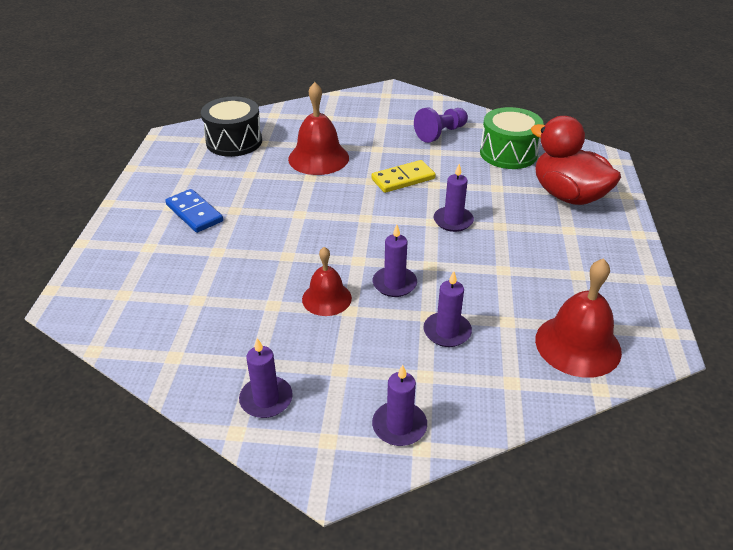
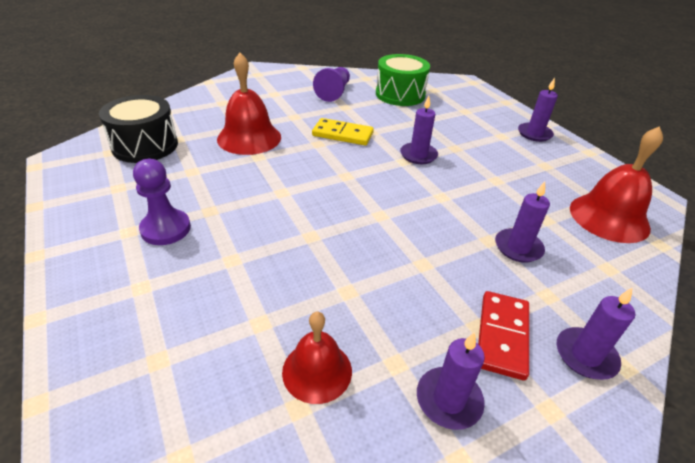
camera: 35 degrees left, 0 degrees up
(194, 213) = (166, 229): blue domino -> purple pawn
(326, 298) = (391, 262): red bell -> red bell (317, 371)
(350, 383) = (502, 336): none -> red domino
(394, 284) = (433, 223): purple candle -> purple candle (534, 134)
(403, 179) = (342, 134): yellow domino -> yellow domino turned 75 degrees clockwise
(568, 195) = (473, 112): red duck -> none

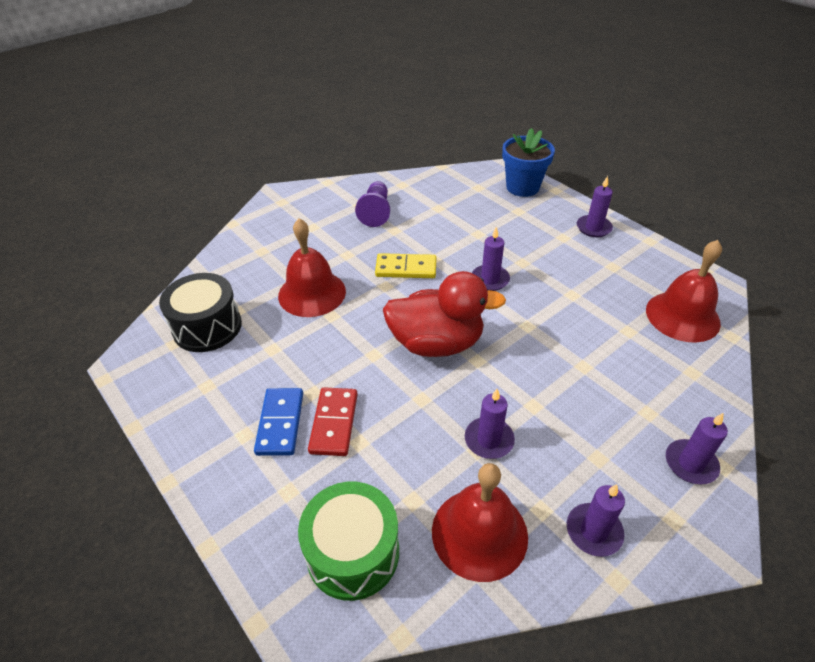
camera: 10 degrees left, 5 degrees up
(166, 229) = (280, 423): purple pawn -> blue domino
(317, 371) = (479, 533): red bell -> red bell, size x1.58
(346, 194) = (436, 343): none -> red duck
(400, 94) = (445, 201): green drum -> green drum (353, 552)
(475, 95) = (522, 187): none -> blue flower pot
(502, 336) = (620, 462): red domino -> red domino (334, 423)
(518, 247) = (611, 368): purple candle -> purple candle (489, 440)

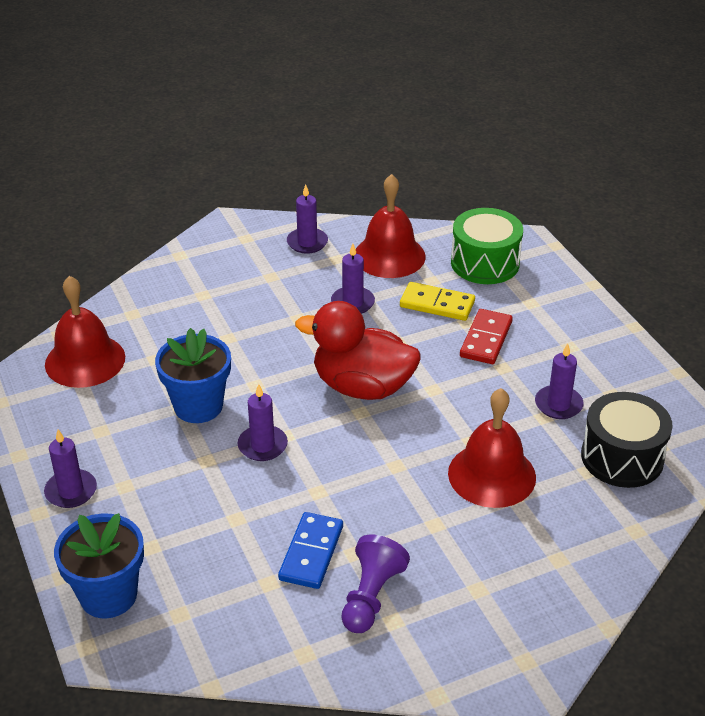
camera: 165 degrees left, 5 degrees down
(280, 423) = (536, 348): blue domino -> blue domino (311, 553)
(406, 268) = (361, 484): yellow domino -> yellow domino (437, 304)
(559, 298) = (198, 406): none -> blue flower pot
(690, 464) = (202, 260): purple candle -> purple candle (558, 404)

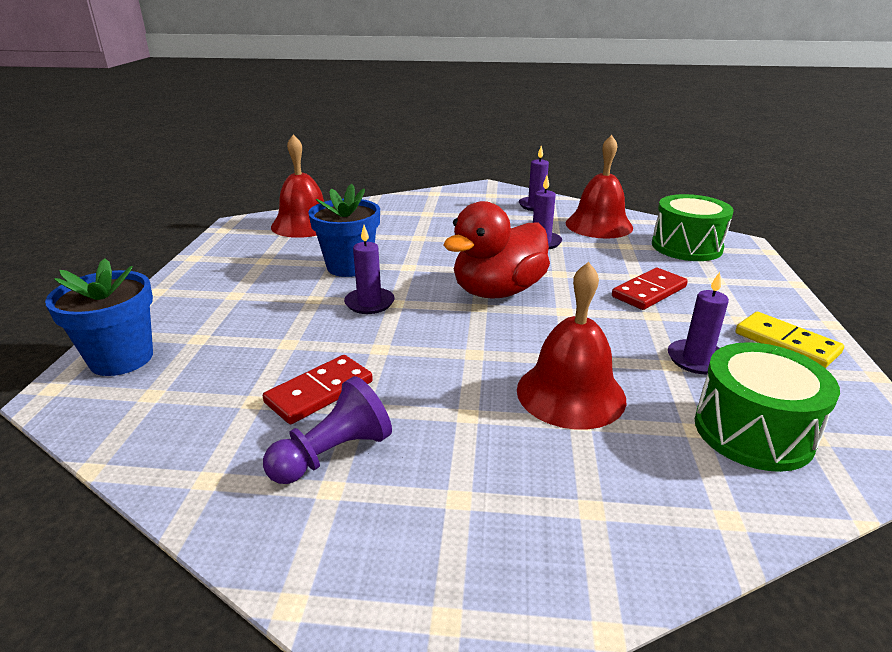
camera: 30 degrees right, 10 degrees down
(71, 491) = (195, 286): purple candle -> none
(311, 553) = (319, 392): blue domino -> red domino
(362, 387) = (498, 291): red duck -> red duck turned 90 degrees counterclockwise
(437, 304) = (618, 260): yellow domino -> yellow domino (786, 343)
(622, 457) = (753, 431): black drum -> green drum

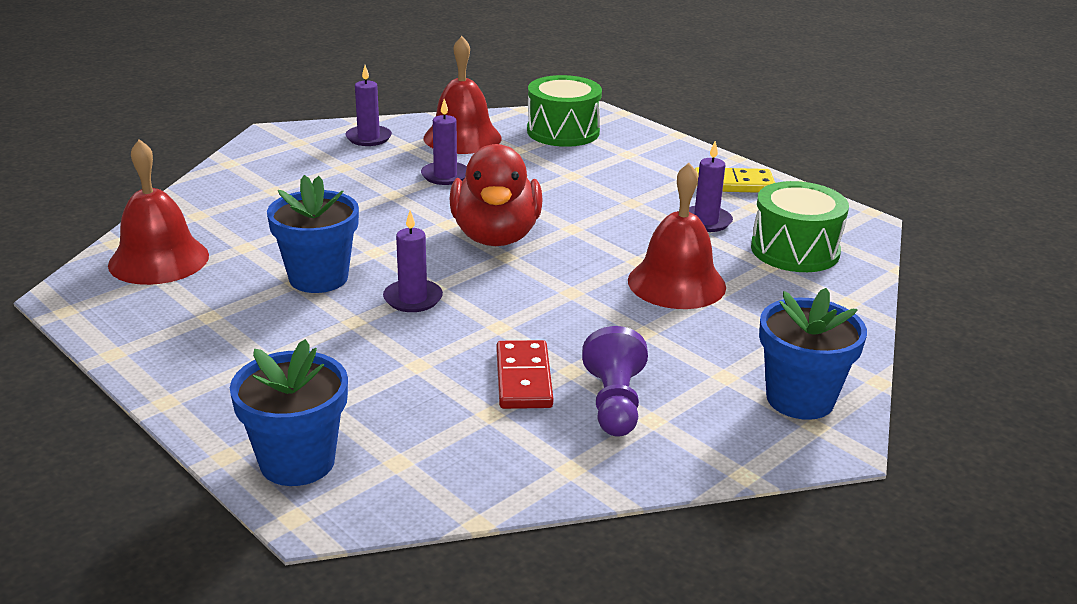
camera: 50 degrees left, 0 degrees up
(483, 578) = (800, 399): none -> blue flower pot
(649, 292) = (601, 184): red domino -> none

